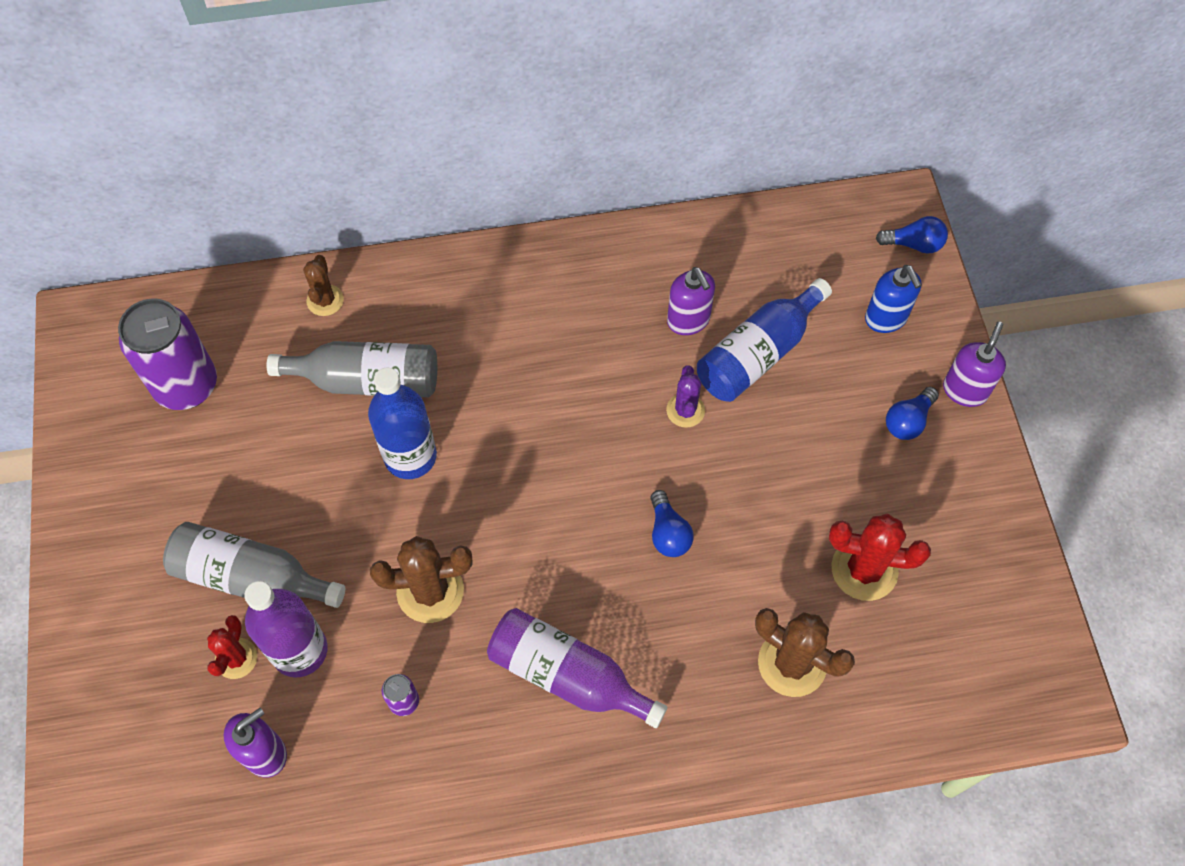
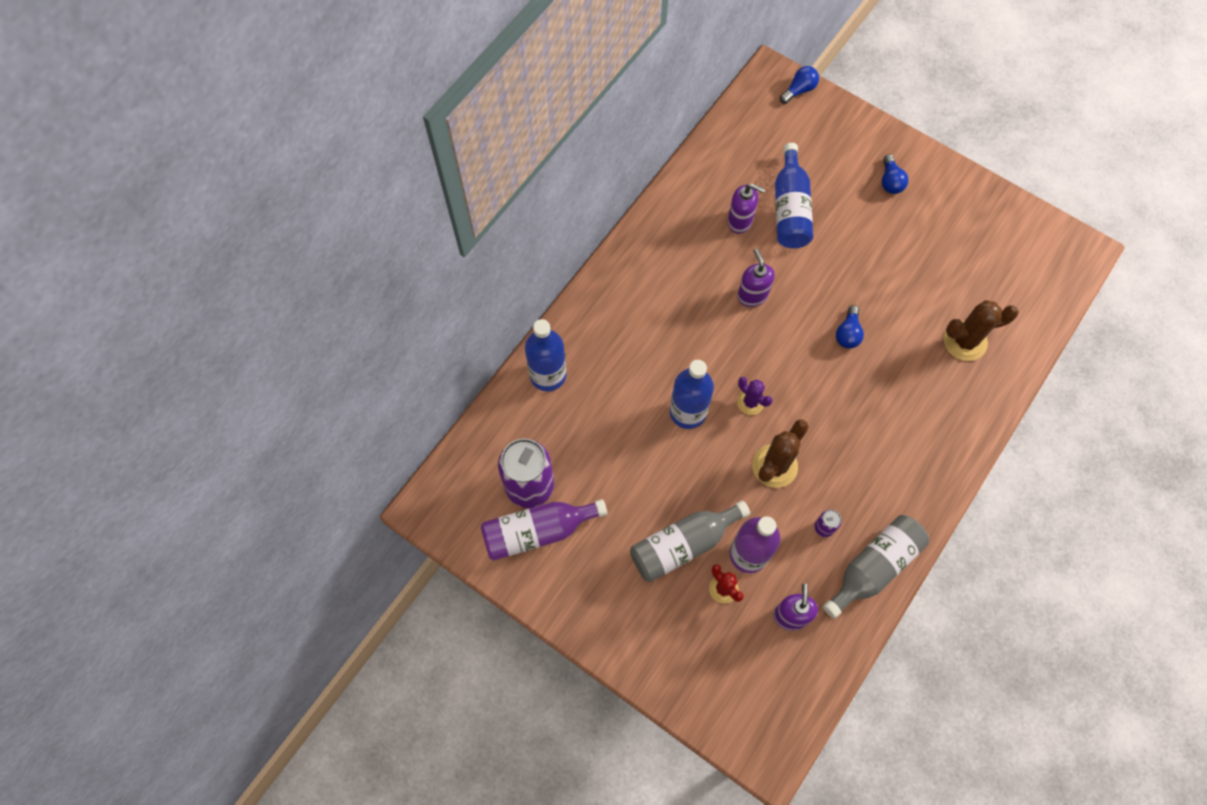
camera: 45 degrees left, 5 degrees up
(325, 300) = (548, 375): brown cactus -> blue bottle
(367, 380) = (620, 395): grey bottle -> grey bottle (874, 567)
(567, 675) = (880, 442): purple bottle -> purple bottle (537, 531)
(668, 533) = (848, 333): blue light bulb -> blue light bulb turned 75 degrees clockwise
(685, 410) = (789, 267): purple cactus -> purple cactus (750, 402)
(864, 569) = (947, 269): red cactus -> none
(886, 318) = (827, 139): blue soap dispenser -> none
(965, 390) = (898, 144): purple soap dispenser -> purple soap dispenser (752, 295)

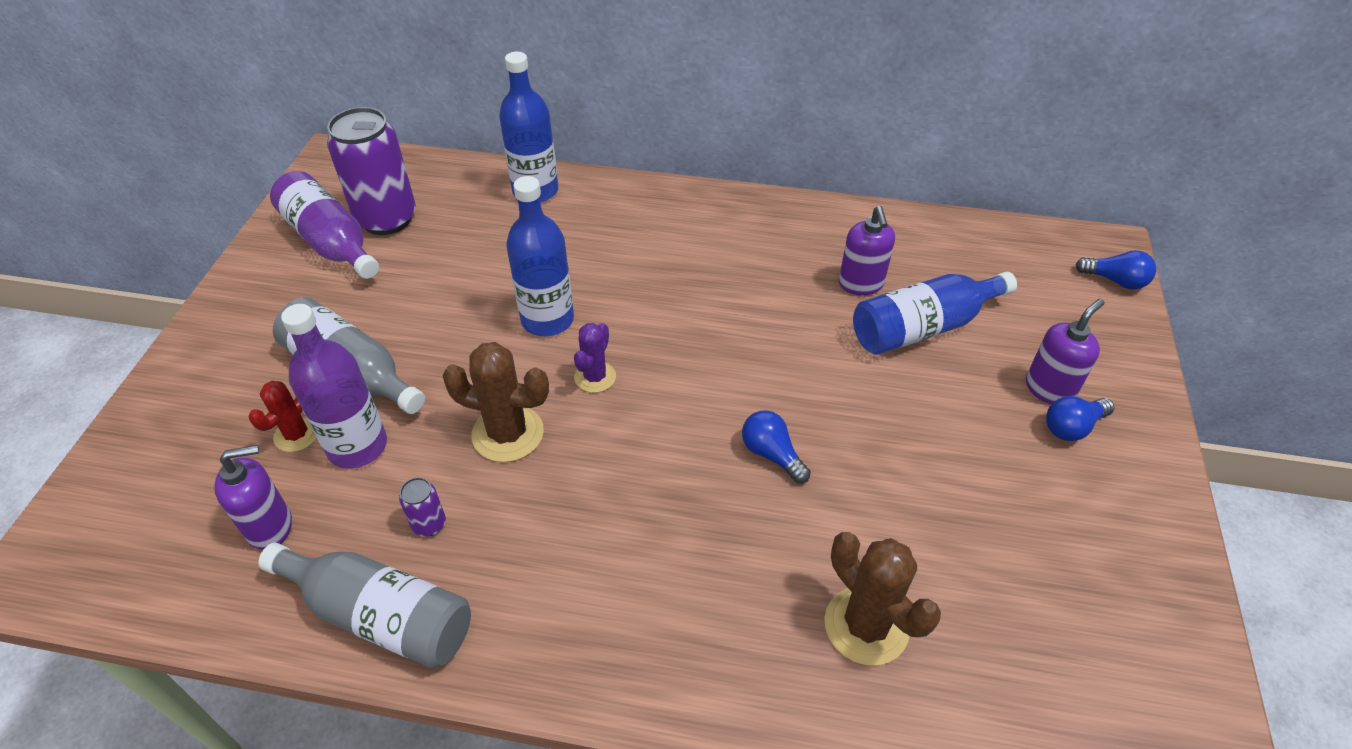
camera: 65 degrees right, 20 degrees down
(752, 295) = (759, 329): purple soap dispenser -> purple soap dispenser (1049, 389)
(848, 333) = (771, 454): blue light bulb -> blue light bulb turned 60 degrees clockwise

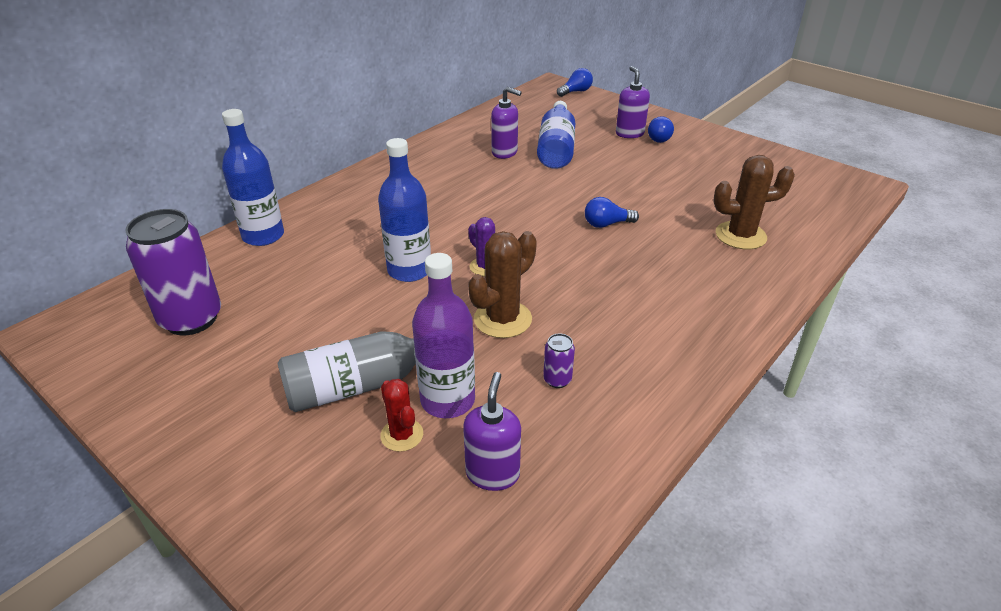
camera: 60 degrees left, 10 degrees down
(330, 242) = (177, 360): purple bottle -> none
(381, 615) = (624, 425): grey bottle -> none

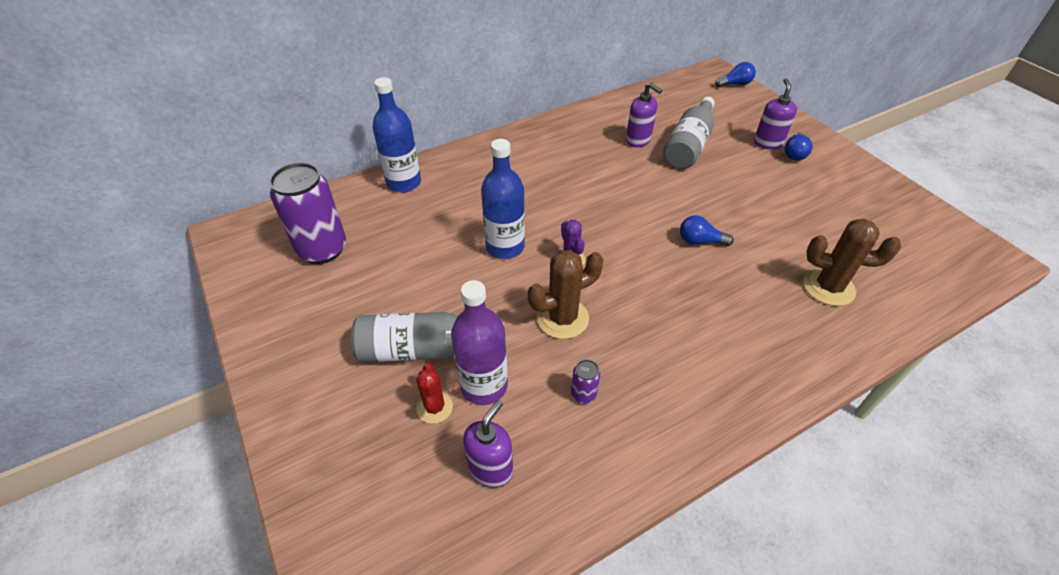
camera: 20 degrees right, 10 degrees up
(556, 148) = (688, 145): blue bottle -> grey bottle

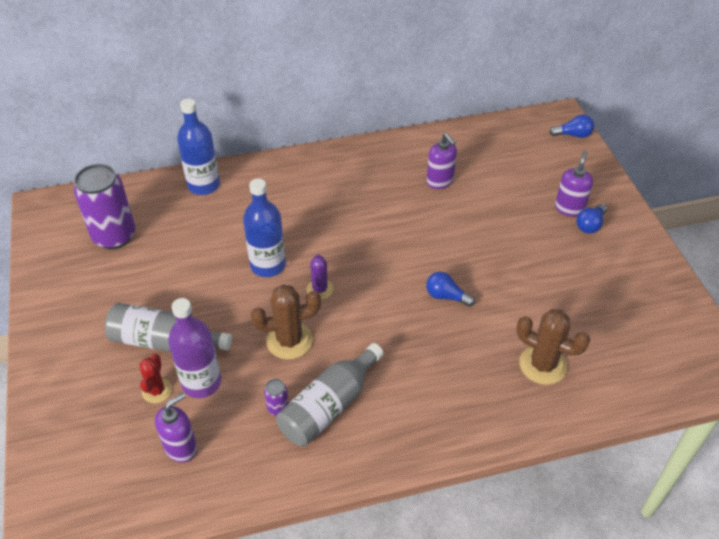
camera: 15 degrees right, 0 degrees up
(688, 145) = (487, 196): grey bottle -> grey bottle (329, 406)

